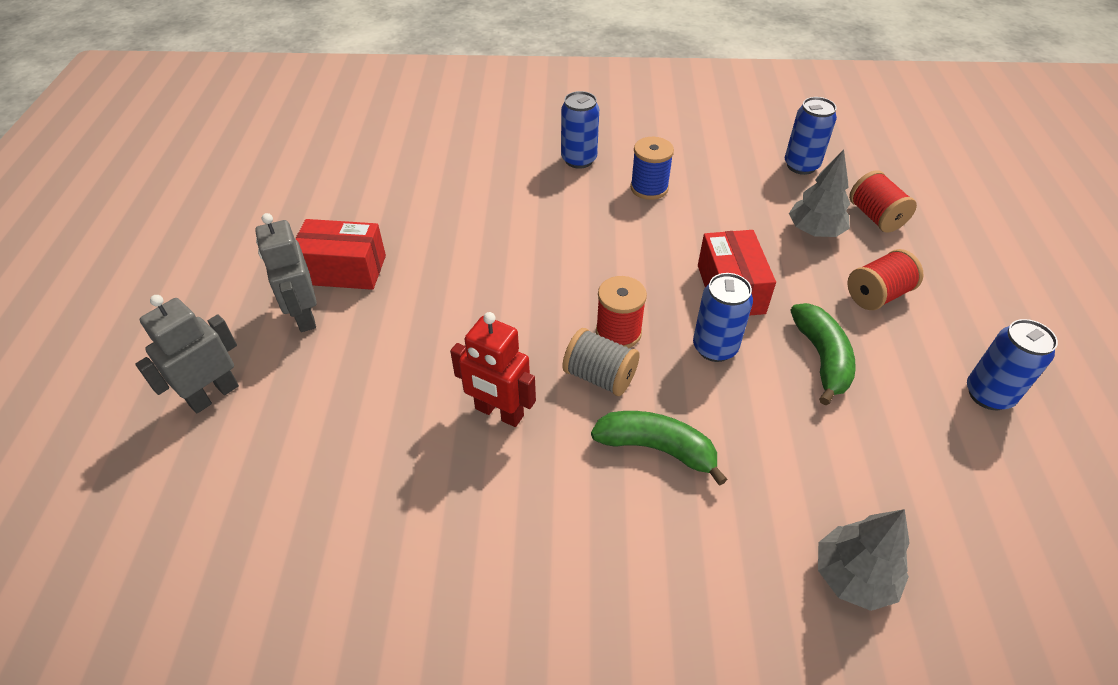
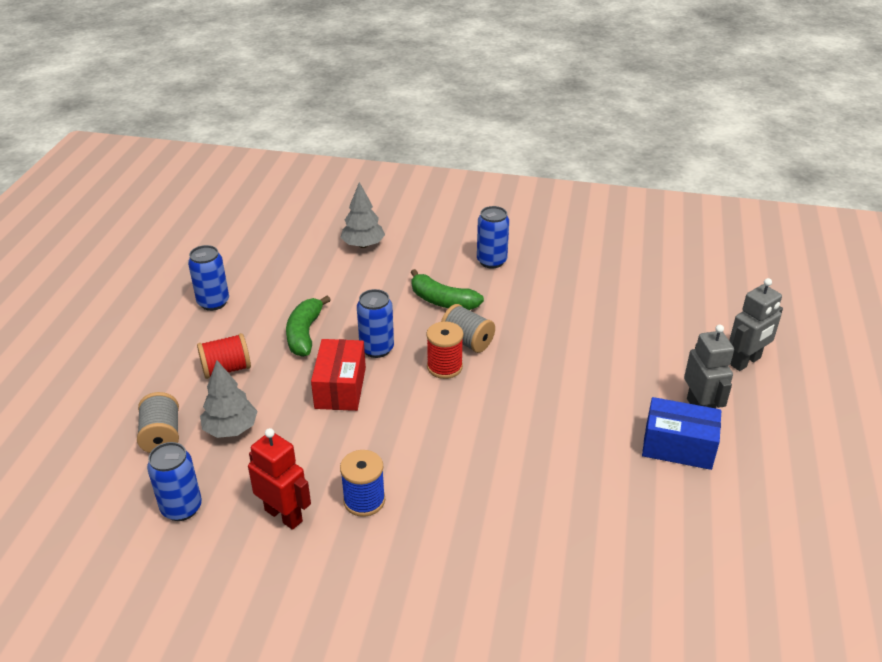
camera: 170 degrees left, 10 degrees down
(344, 270) = (678, 447): red box -> blue box
(499, 412) = (540, 329): red robot -> red robot (284, 515)
(579, 160) = (430, 553): blue can -> blue can (491, 261)
(875, 217) = (162, 436): red spool -> grey spool

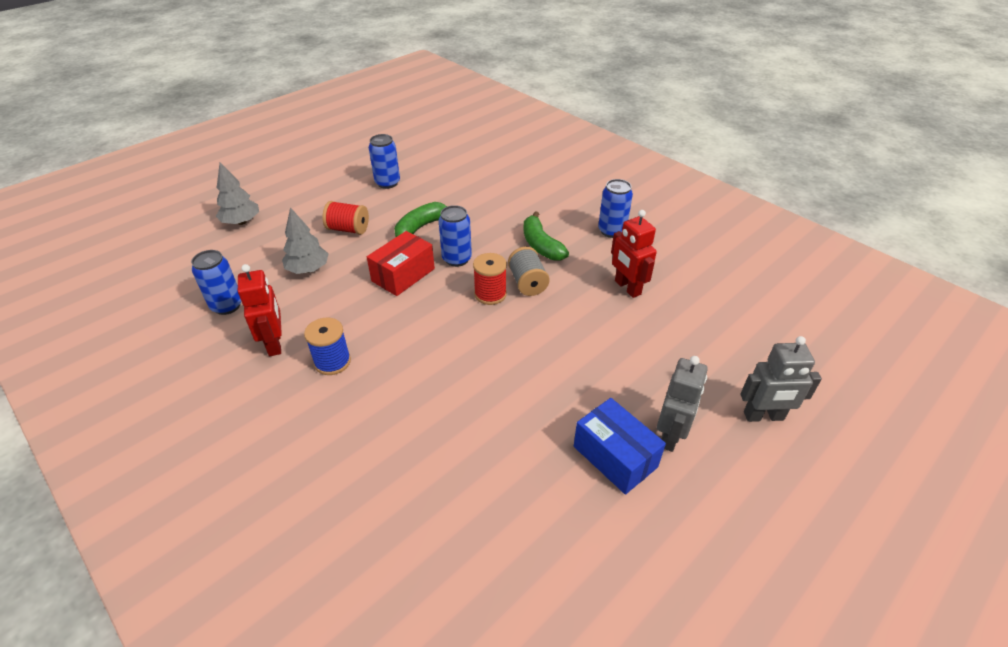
camera: 35 degrees right, 5 degrees up
(162, 436) = (266, 254): grey spool -> none
(363, 245) = (526, 182): grey tree -> grey tree (241, 222)
(555, 307) = (627, 288): none -> red robot

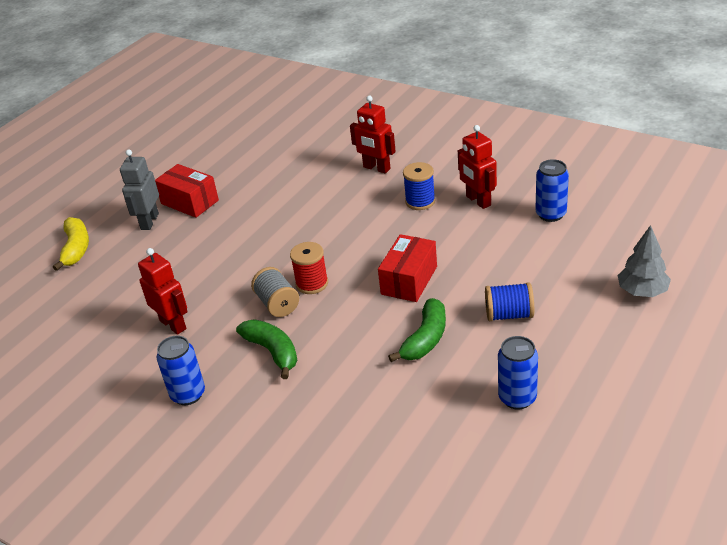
camera: 170 degrees right, 5 degrees down
(308, 269) = (510, 261): grey tree -> none
(345, 437) = (376, 168): none -> red robot
(348, 229) = (509, 315): red spool -> blue spool
(456, 259) = (362, 311): blue can -> none
(615, 456) = (190, 202): blue box -> red box
(763, 416) = (76, 248): grey robot -> yellow banana

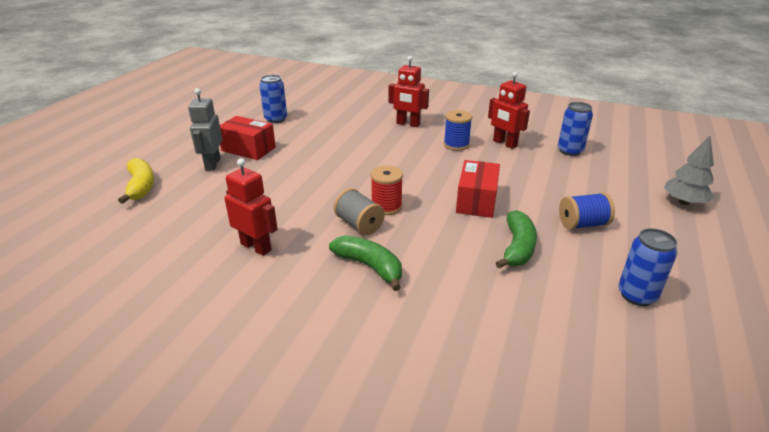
camera: 15 degrees left, 5 degrees down
(188, 394) = (290, 314): blue can -> blue can (276, 119)

